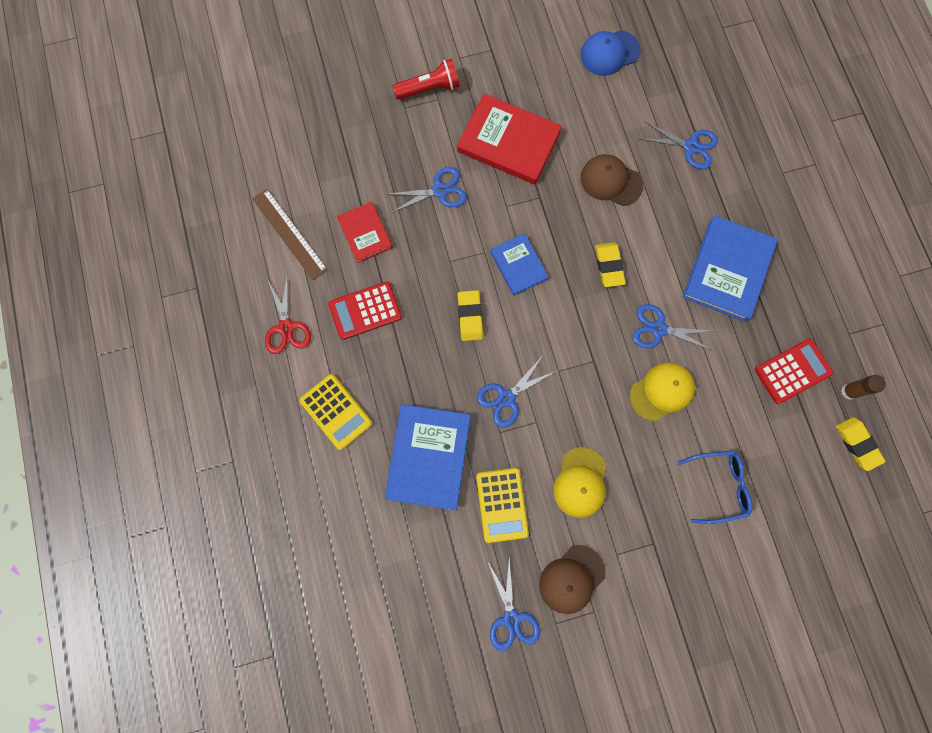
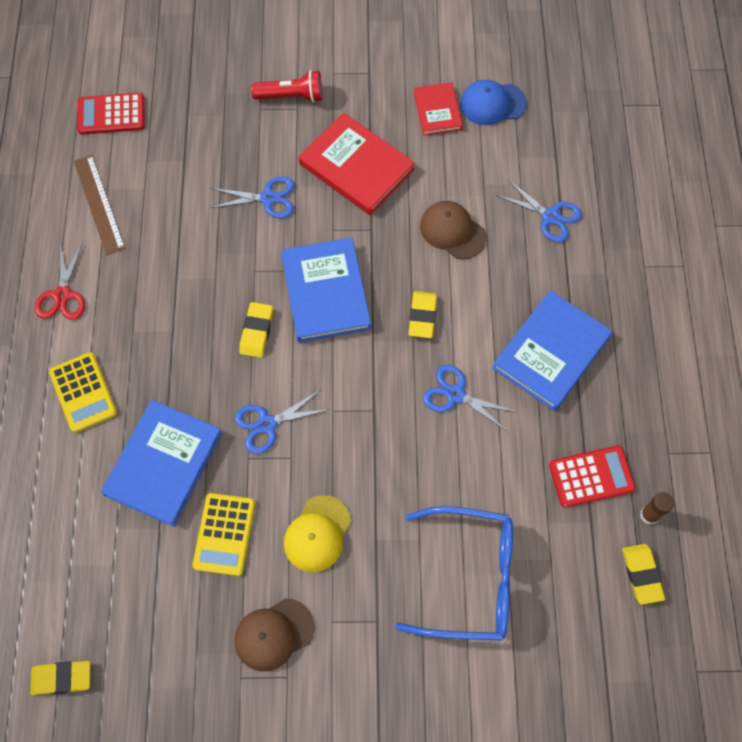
camera: 15 degrees right, 10 degrees down
(365, 233) = (176, 222): red book -> red book (437, 111)
(365, 311) = (149, 298): red calculator -> red calculator (111, 114)
(405, 667) = (62, 678): none -> yellow eraser
(511, 618) = (194, 658): blue scissors -> none
(518, 265) = (325, 292): blue book -> blue book, size x1.72
(661, 391) = (438, 461): yellow cap -> none
(719, 486) = (470, 578): blue glasses -> blue glasses, size x1.65

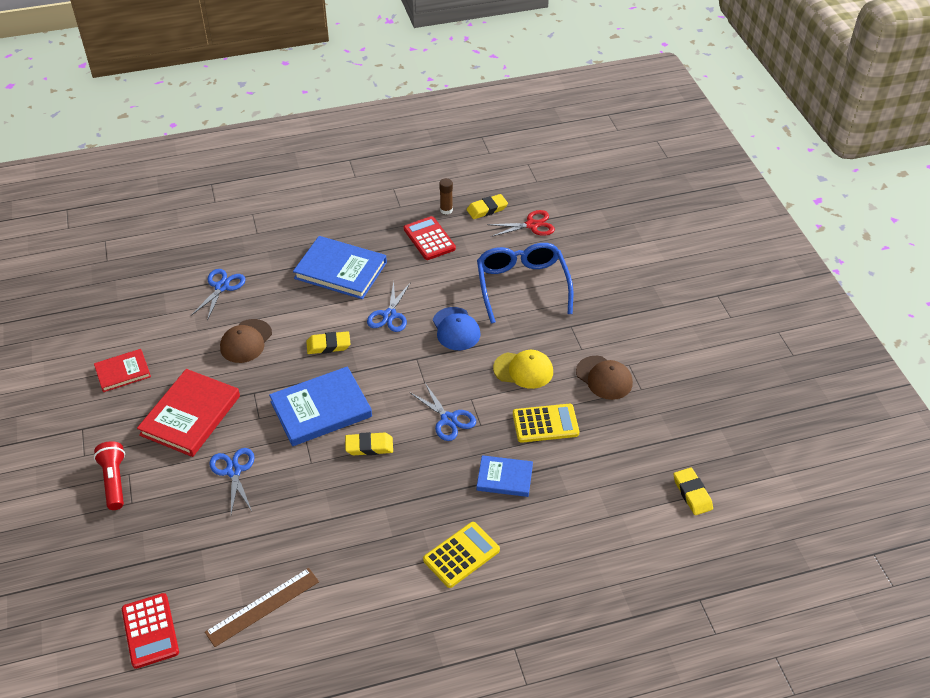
camera: 105 degrees left, 20 degrees down
(62, 295) = (370, 604): red scissors -> red scissors (532, 225)
(163, 464) = (504, 478): blue book -> blue book, size x0.58
(492, 104) = (112, 338): blue cap -> blue cap (456, 329)

